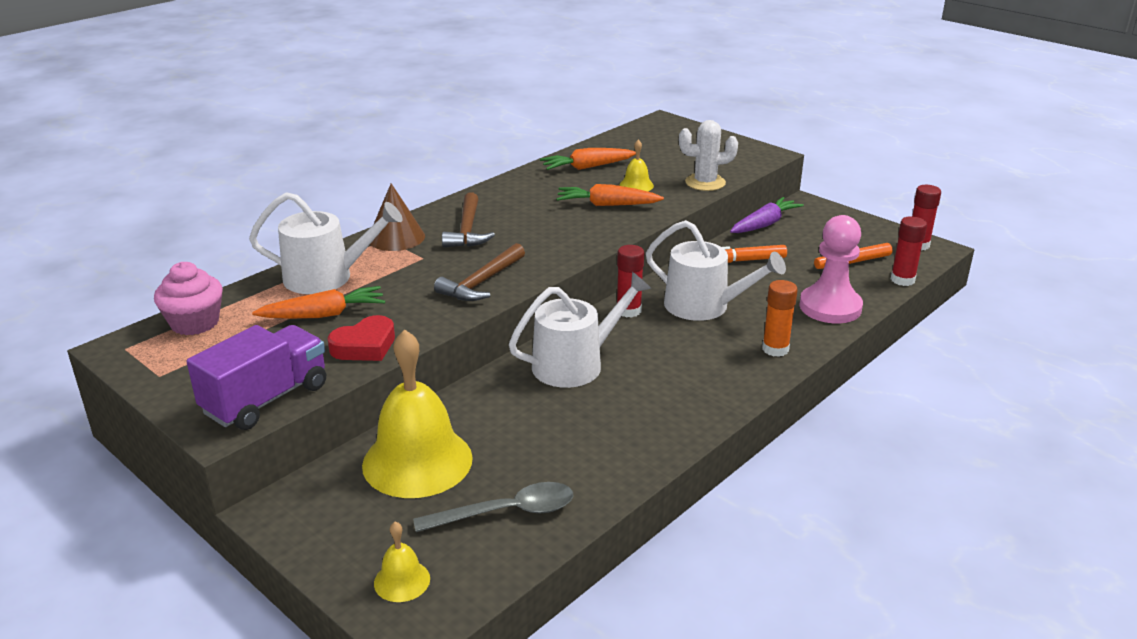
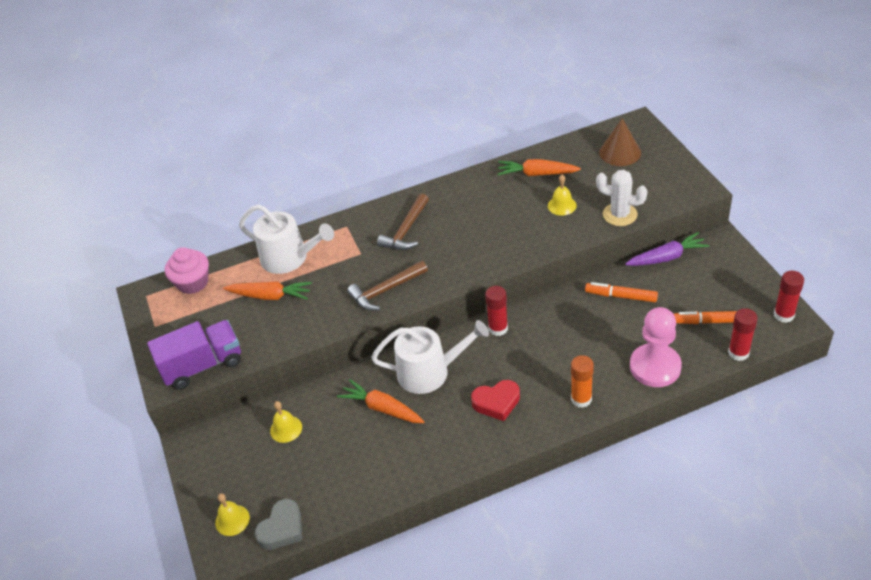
camera: 30 degrees right, 15 degrees up
(365, 346) = (280, 334): red heart -> red heart (496, 402)
(396, 237) = (354, 226): brown cone -> brown cone (620, 152)
(417, 461) = (286, 429): yellow bell -> yellow bell, size x0.44
(487, 569) = (282, 528): none -> grey heart
(506, 512) = (315, 489): grey spoon -> none
(607, 205) = (524, 224): orange carrot -> orange carrot (382, 408)
(704, 306) = (557, 339): white watering can -> none

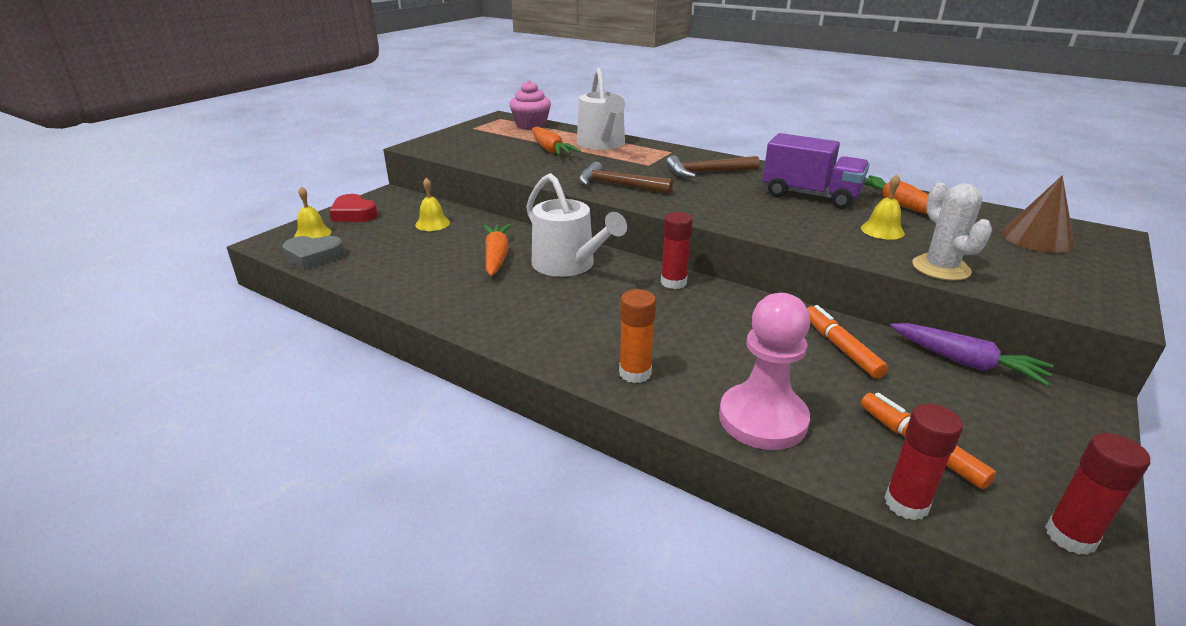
camera: 50 degrees right, 15 degrees down
(203, 365) = (447, 150): purple truck -> purple truck (810, 196)
(496, 402) = (567, 315): red heart -> red heart (354, 214)

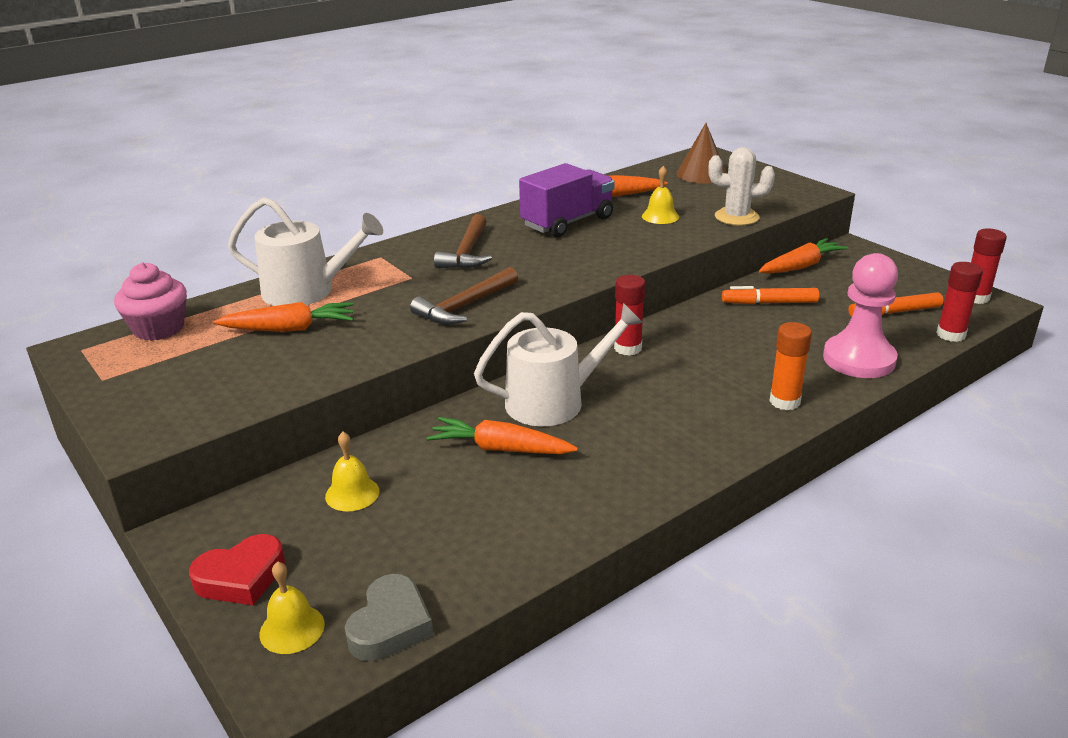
camera: 70 degrees left, 0 degrees up
(966, 362) = (801, 266): purple carrot -> orange carrot

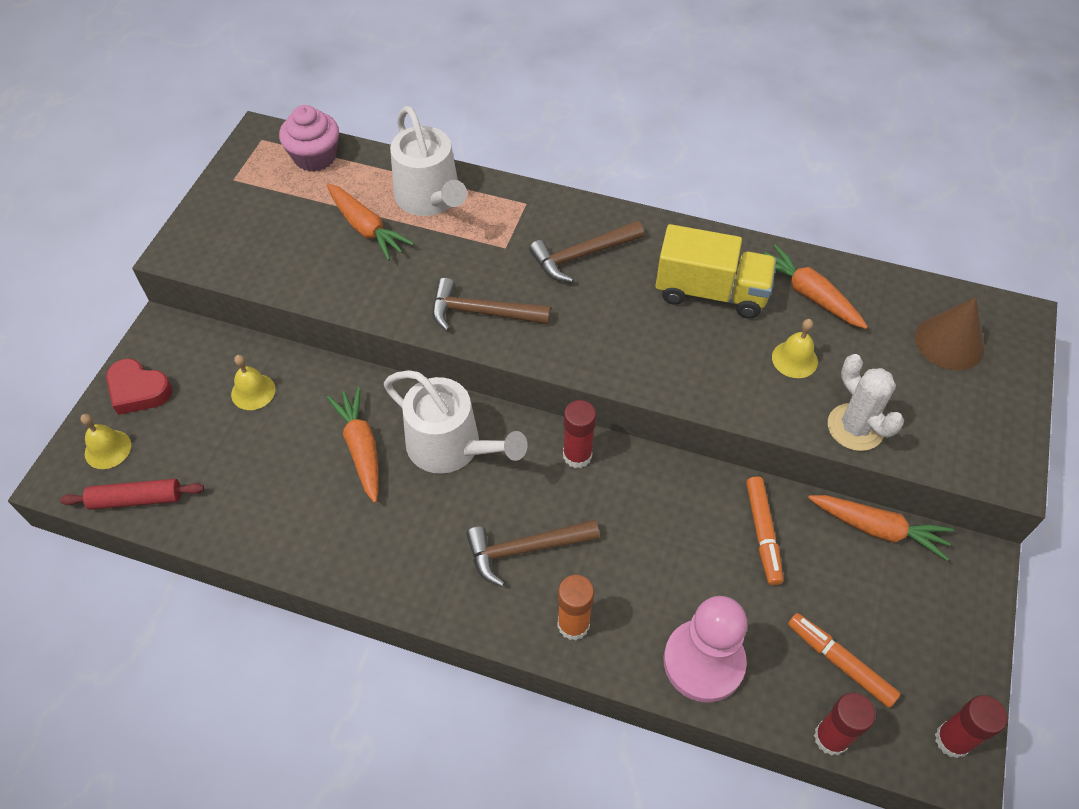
camera: 55 degrees right, 25 degrees up
(390, 625) = (136, 499): grey heart -> red rolling pin
(567, 222) = (711, 292): purple truck -> yellow truck
(694, 400) = (524, 550): none -> brown hammer
(769, 303) = (762, 533): orange marker -> orange marker turned 150 degrees counterclockwise

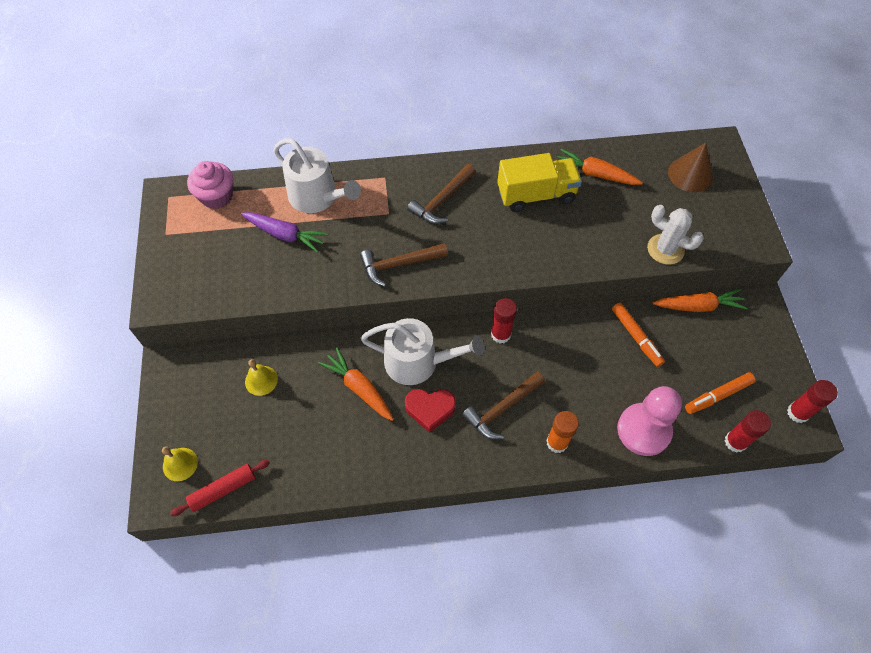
camera: 25 degrees left, 5 degrees up
(138, 390) = (177, 413): red heart -> red heart (430, 409)
(366, 228) = (285, 235): orange carrot -> purple carrot
(794, 359) = (609, 220): yellow bell -> none
(840, 662) = (718, 395): orange marker -> orange marker turned 45 degrees counterclockwise

